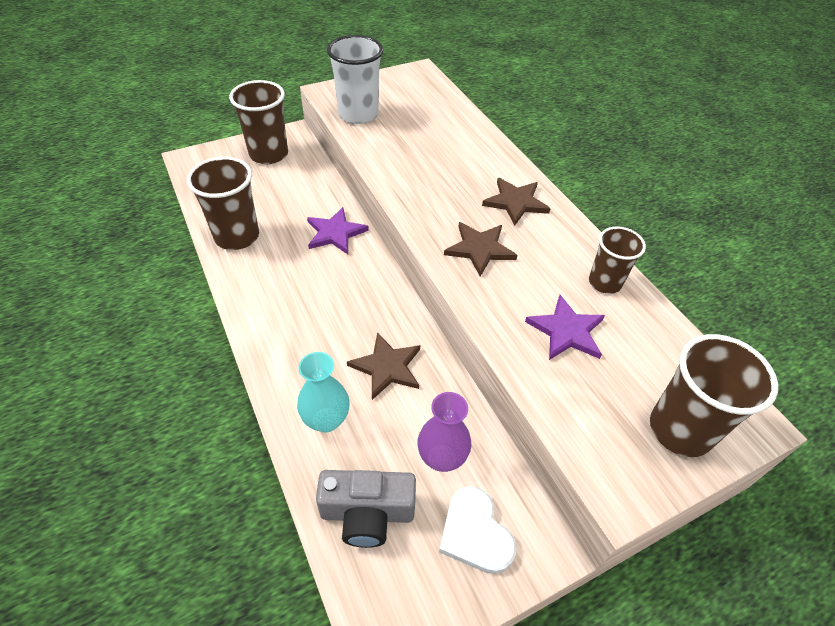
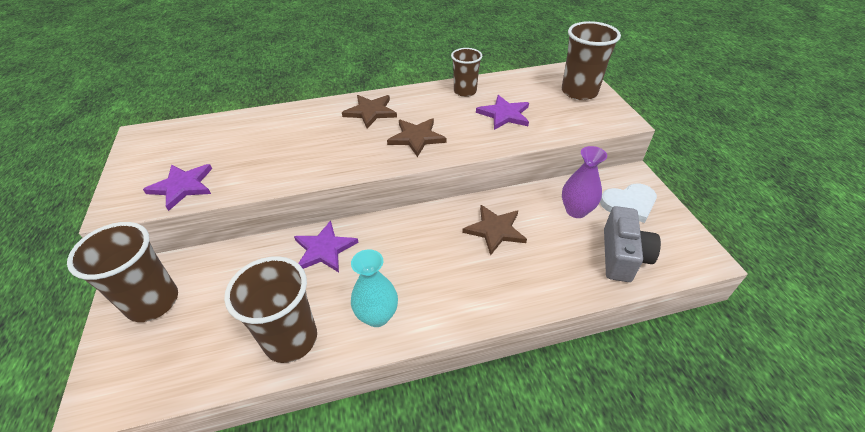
camera: 75 degrees left, 5 degrees down
(326, 420) = (543, 274): turquoise vase -> turquoise vase (377, 316)
(358, 114) = (182, 186): white cup -> purple star

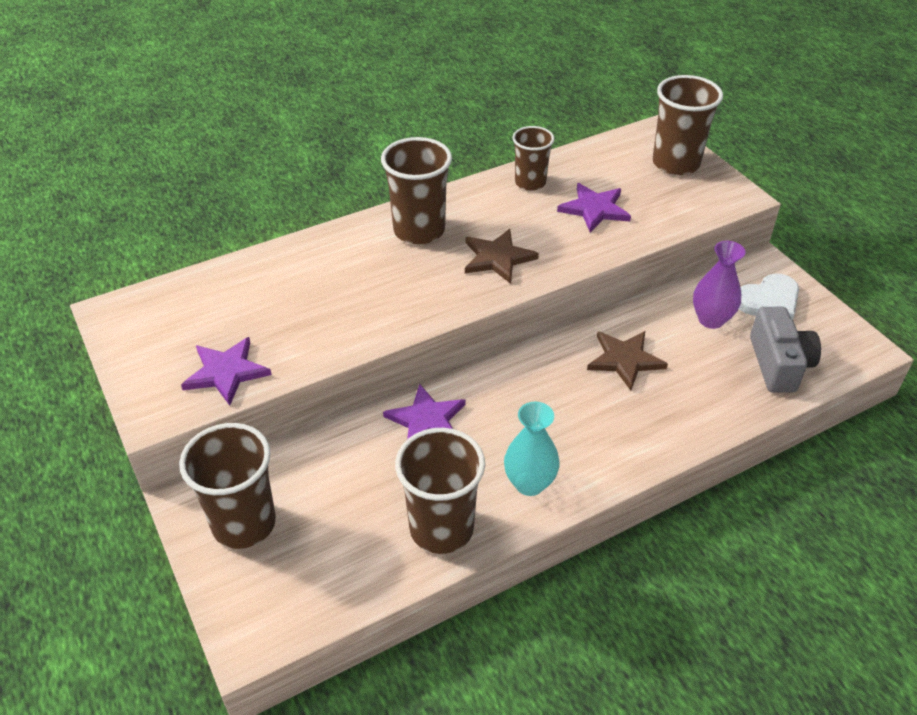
camera: 15 degrees left, 0 degrees up
(370, 112) = (419, 230): brown star -> brown cup

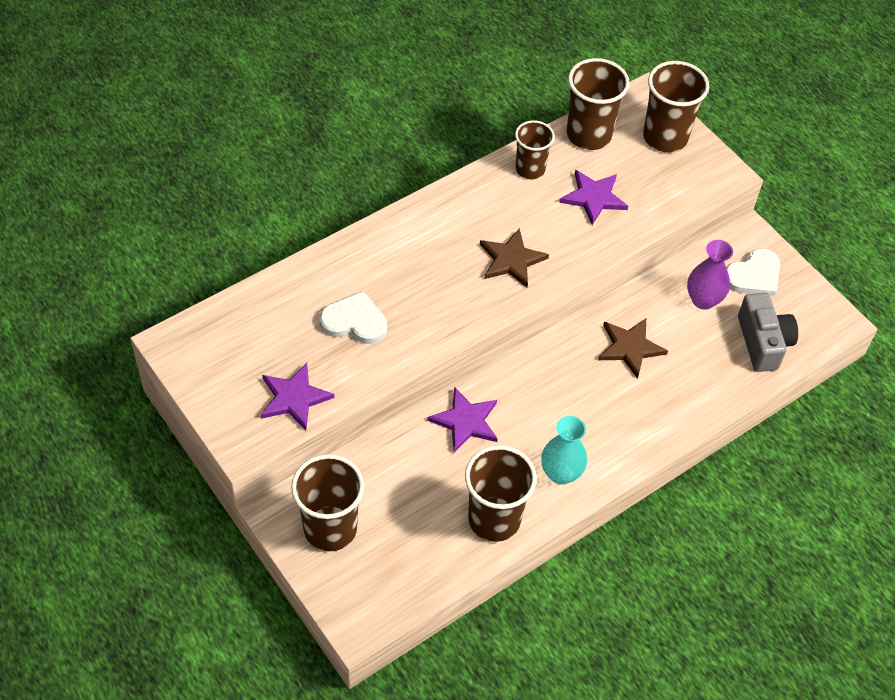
camera: 10 degrees left, 10 degrees up
(314, 303) = (354, 321): none -> white heart
(419, 230) = (434, 233): brown cup -> brown cup (588, 135)

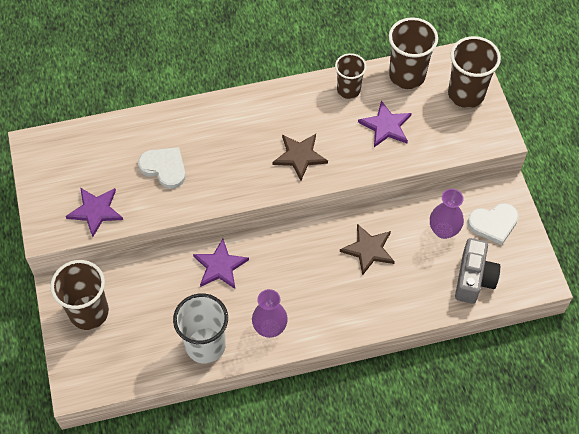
camera: 25 degrees right, 5 degrees up
(494, 519) = (205, 345): brown cup -> white cup
(561, 473) = (270, 328): turquoise vase -> purple vase

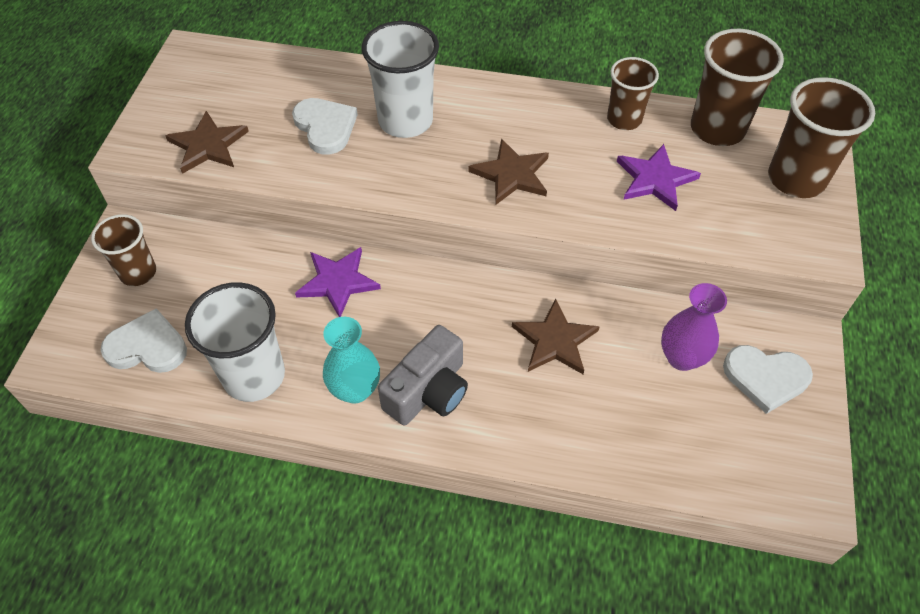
camera: 25 degrees right, 5 degrees down
(89, 312) = (138, 272): brown cup -> brown cup, size x0.64
(96, 211) = (208, 145): purple star -> brown star
(128, 356) = (147, 346): none -> white heart
(213, 143) = (405, 121): none -> white cup
(270, 328) = (355, 389): purple vase -> turquoise vase
(474, 278) = (698, 445): grey camera -> grey camera (428, 391)

